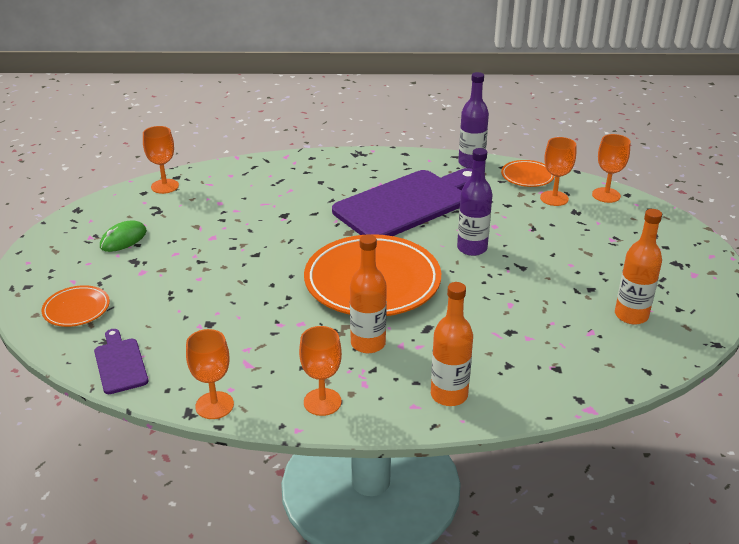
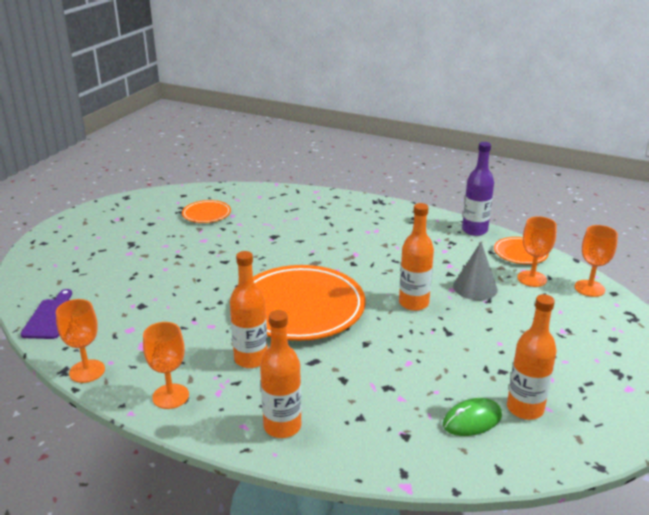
camera: 25 degrees right, 5 degrees down
(76, 309) = (59, 268): orange plate -> orange plate (206, 214)
(123, 239) = (138, 225): green mouse -> green mouse (472, 420)
(165, 186) = (202, 194): orange goblet -> none
(406, 204) = (385, 251): purple cutting board -> none
(472, 248) = (413, 303): purple bottle -> orange bottle
(513, 219) = (475, 288): none -> grey cone

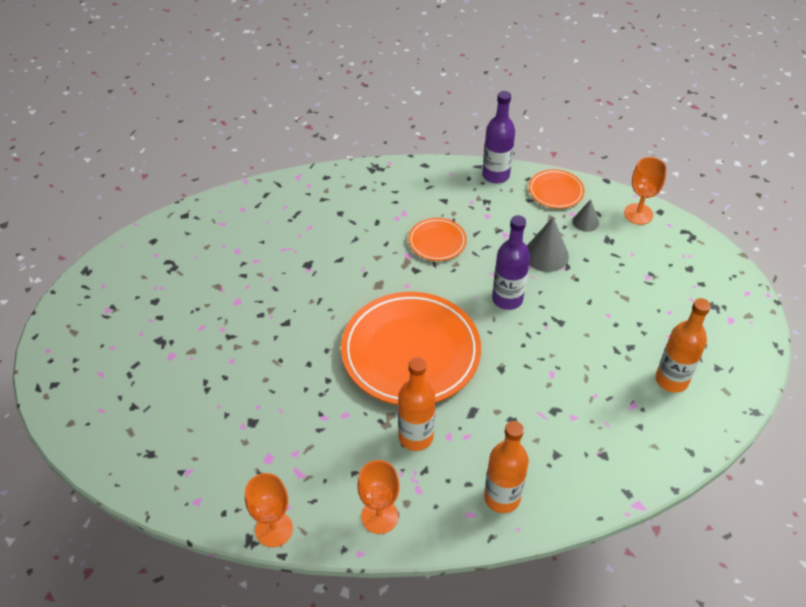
camera: 30 degrees left, 20 degrees up
(51, 317) = (170, 482): purple cutting board -> none
(206, 214) = (207, 261): orange plate -> orange plate (437, 242)
(413, 303) = (507, 299): orange bottle -> purple bottle
(472, 420) = (641, 412): green mouse -> none
(532, 279) = (585, 222): orange goblet -> grey cone

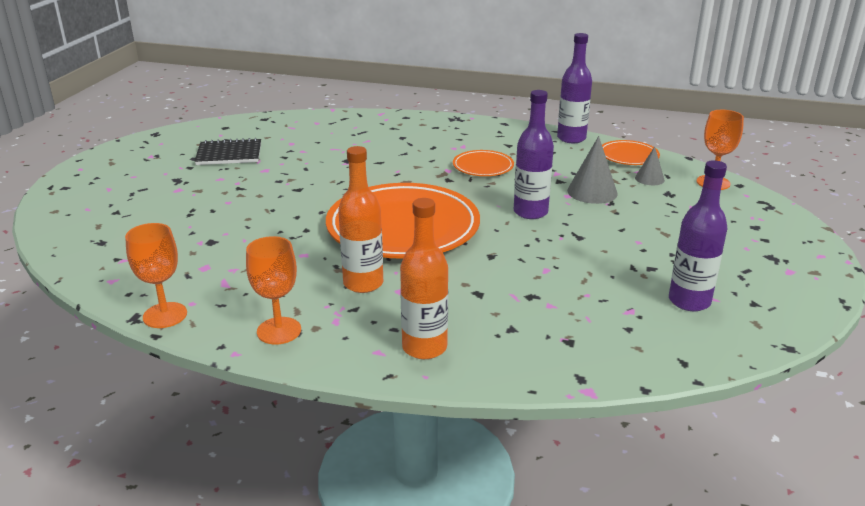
camera: 20 degrees right, 20 degrees down
(186, 285) = (229, 154): none -> black notebook
(671, 380) = (689, 301): orange bottle -> purple bottle

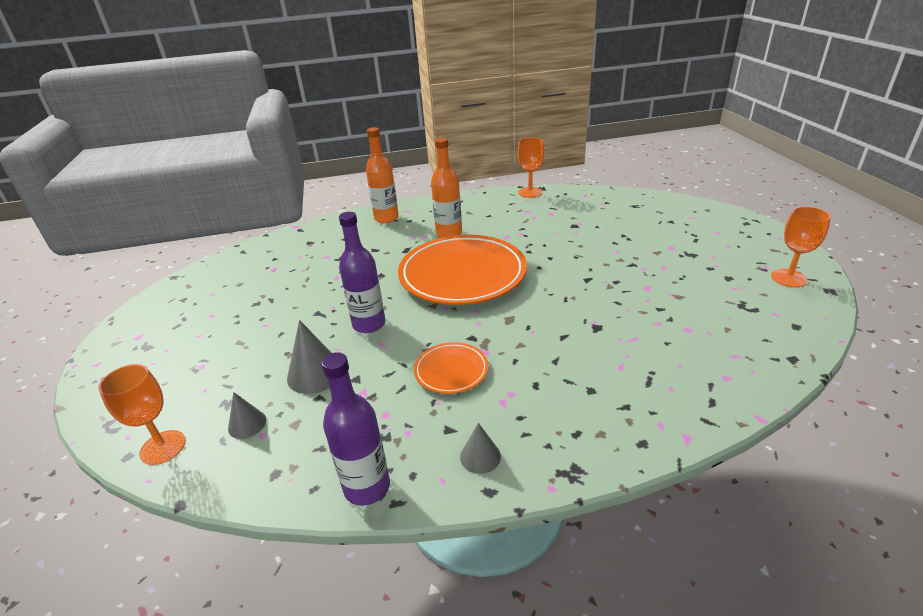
camera: 155 degrees right, 5 degrees up
(229, 154) = (710, 292): black notebook -> none
(279, 331) = (466, 203): orange goblet -> orange goblet (788, 278)
(498, 133) = (480, 456): none -> grey cone
(628, 156) = (274, 469): orange plate -> none
(689, 301) = (231, 286): purple bottle -> none

